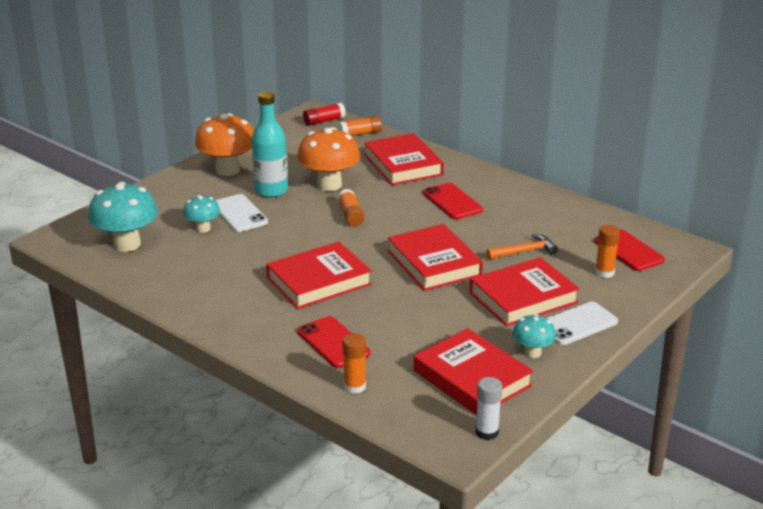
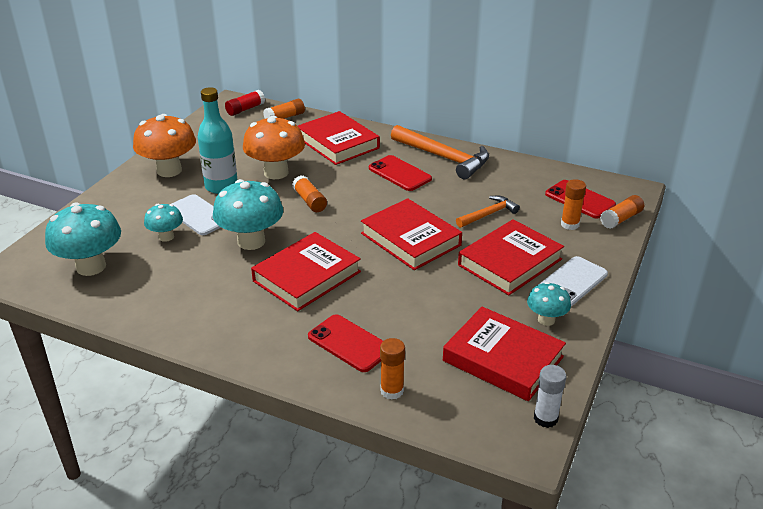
camera: 15 degrees left, 5 degrees up
(279, 243) = (251, 241): none -> turquoise mushroom
(506, 192) = (444, 158): none -> orange hammer
(662, 275) = (621, 219): none -> orange glue stick

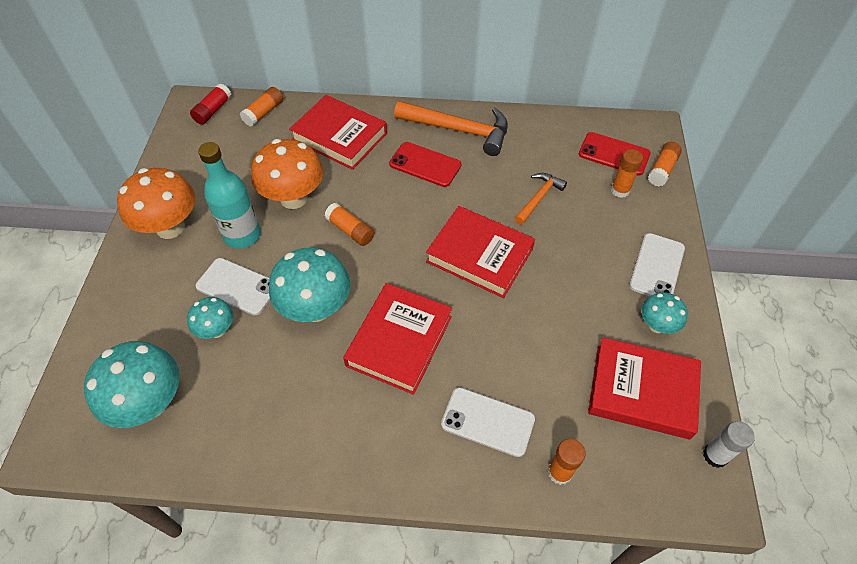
camera: 20 degrees left, 20 degrees up
(349, 343) = (487, 421): red phone -> white phone
(509, 262) = (588, 258): red book -> none

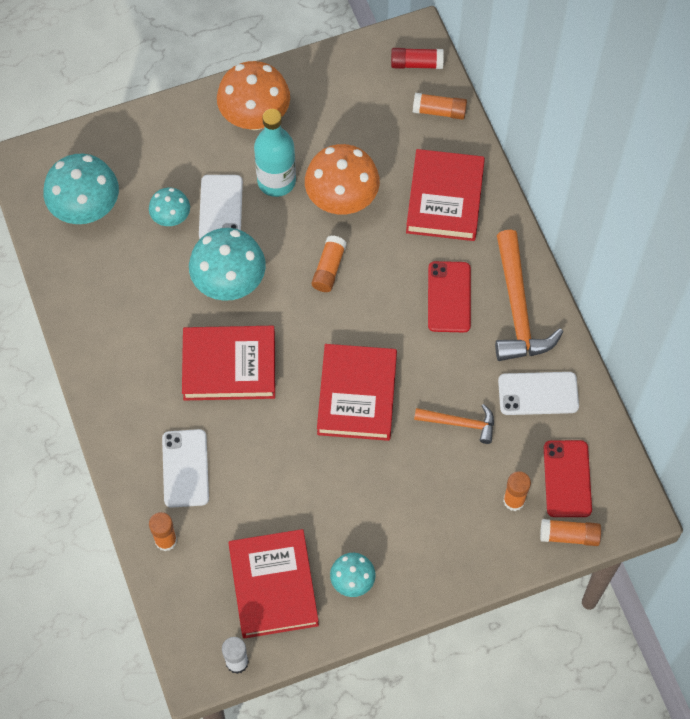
camera: 65 degrees right, 10 degrees up
(656, 267) = (425, 564): white phone -> white phone (538, 393)

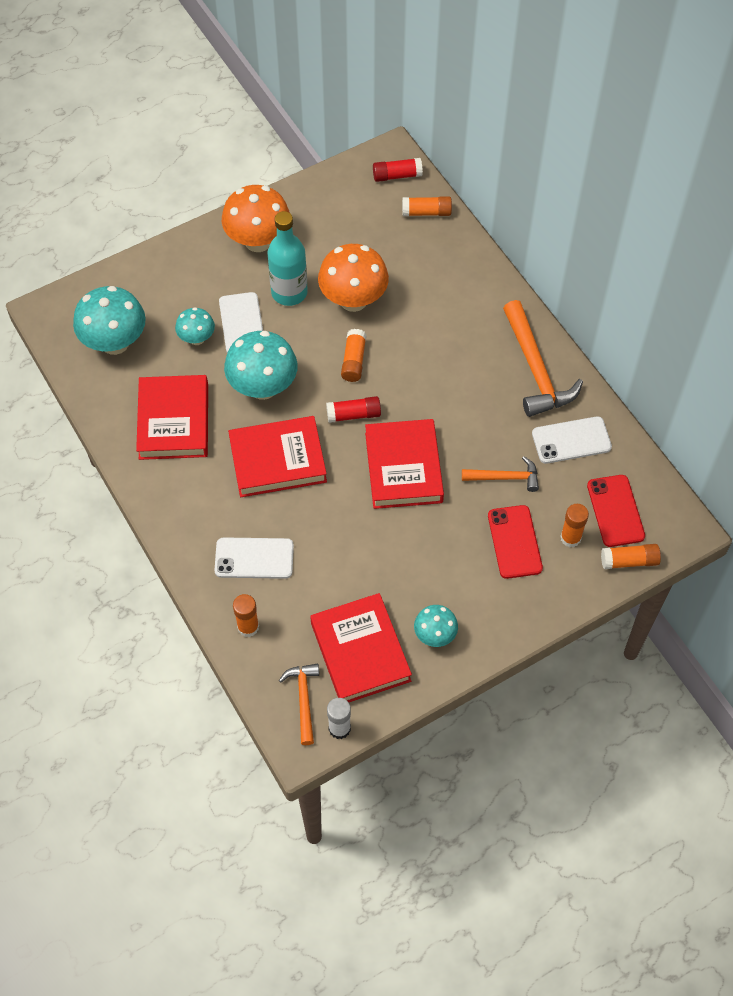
camera: 10 degrees left, 5 degrees down
(185, 468) = (254, 558): white phone -> white phone turned 75 degrees counterclockwise
(207, 626) = (303, 699): none -> orange hammer
(317, 328) = (353, 415): none -> red glue stick
(445, 199) = (448, 285): red book -> red book (174, 421)
(449, 297) = (470, 369): red phone -> red phone (514, 542)

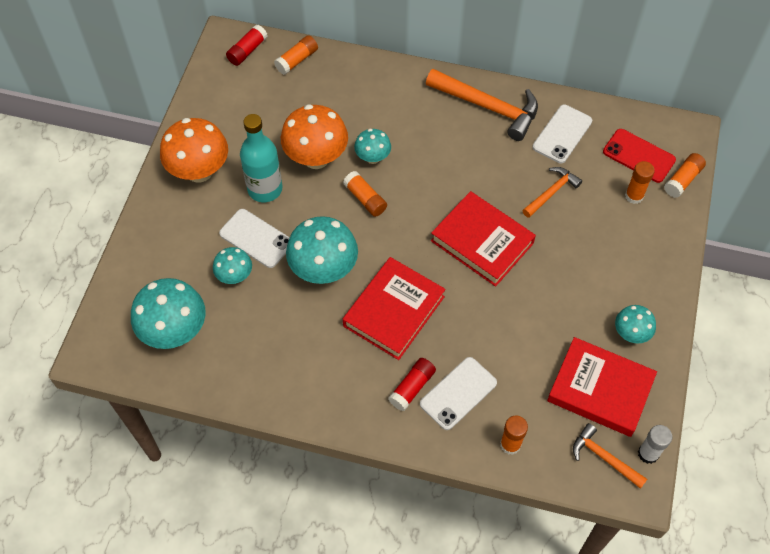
camera: 45 degrees left, 0 degrees up
(174, 421) = (287, 349): red book -> none
(353, 415) = (408, 235): red glue stick -> red glue stick (412, 387)
(396, 334) = (373, 157): none -> turquoise mushroom
(514, 542) = (605, 228): red phone -> none

